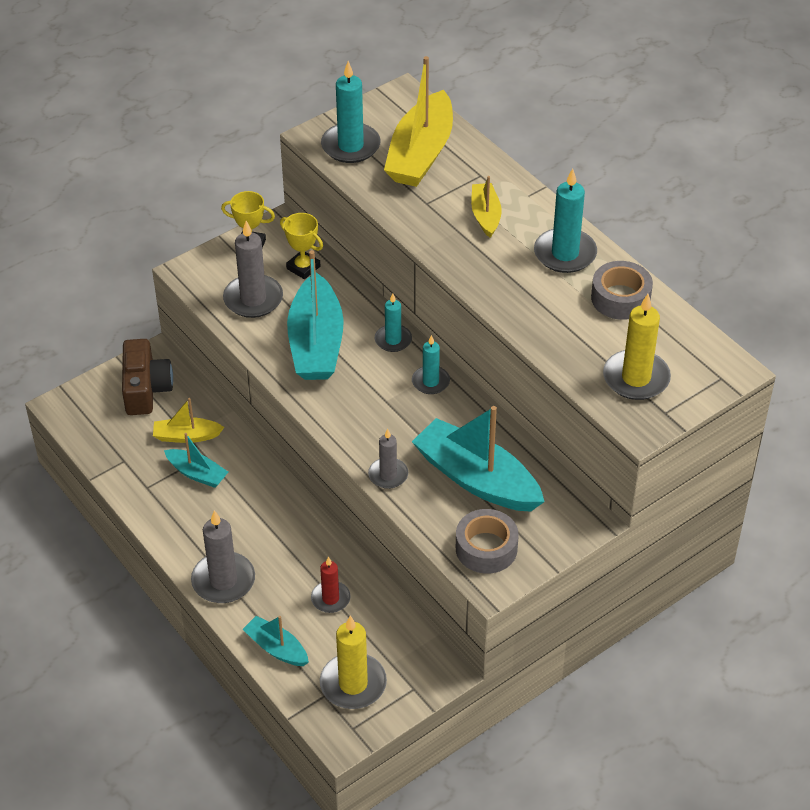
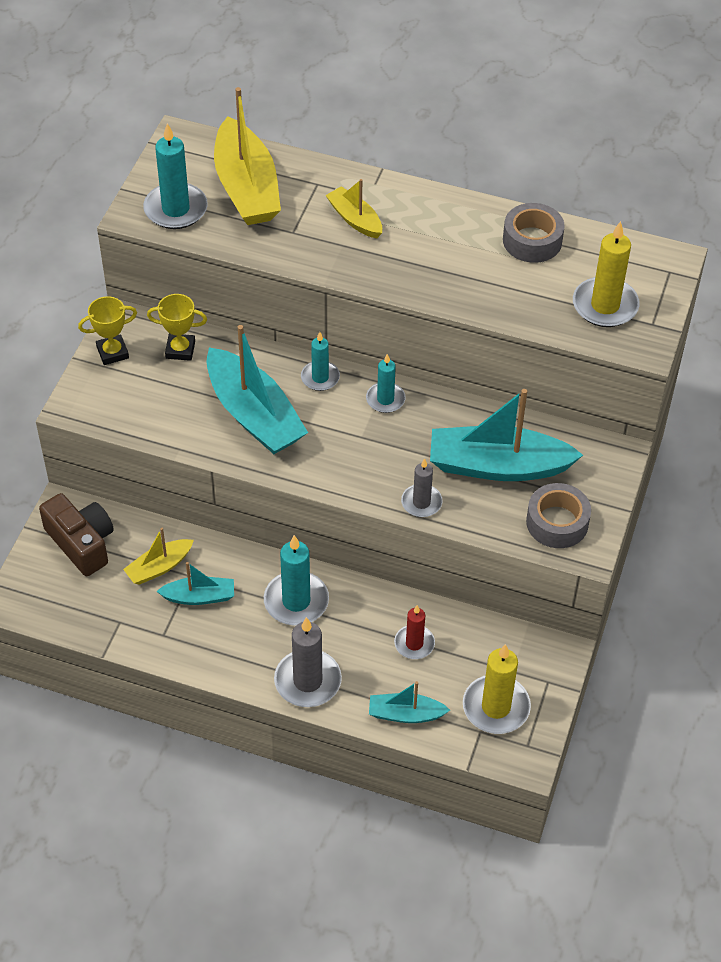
camera: 35 degrees left, 5 degrees up
(253, 299) = (160, 402): grey candle -> none
(565, 253) = (452, 222): turquoise candle -> turquoise candle (296, 601)

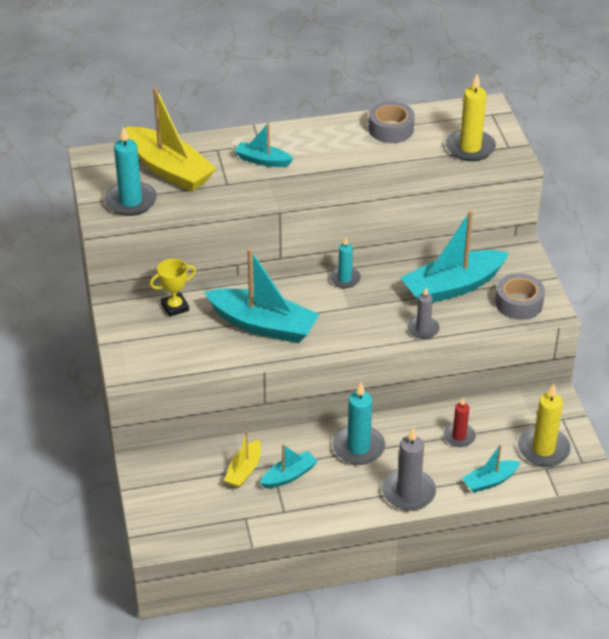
camera: 30 degrees left, 10 degrees down
(81, 543) = (174, 481): brown camera -> none
(112, 352) = (127, 329): yellow trophy -> none
(320, 377) = (289, 284): turquoise candle -> none
(355, 219) = (262, 160): yellow boat -> turquoise boat

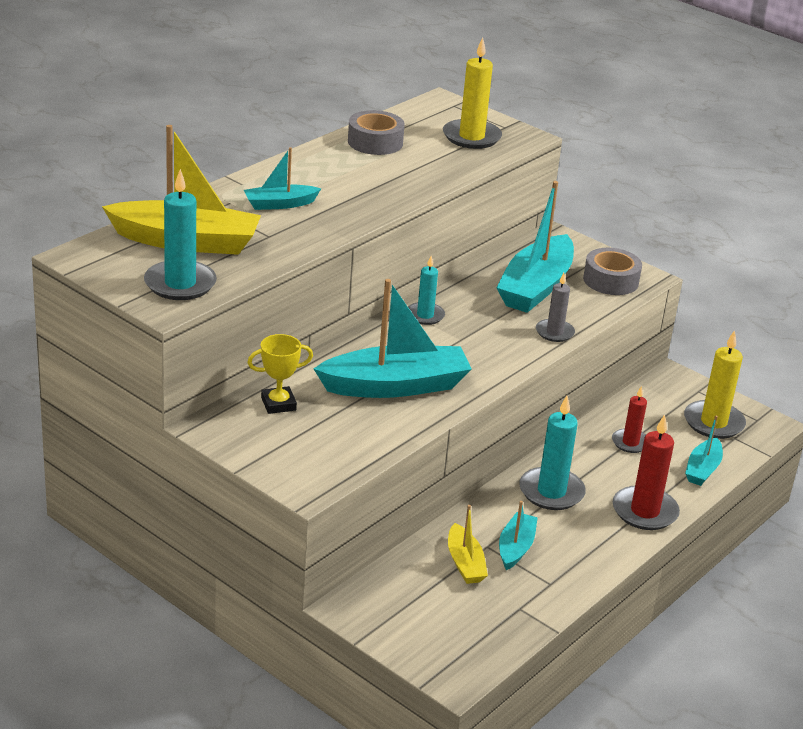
camera: 40 degrees left, 10 degrees down
(175, 307) = (278, 404): yellow trophy -> yellow trophy turned 45 degrees clockwise
(408, 492) = (644, 511): grey candle -> red candle

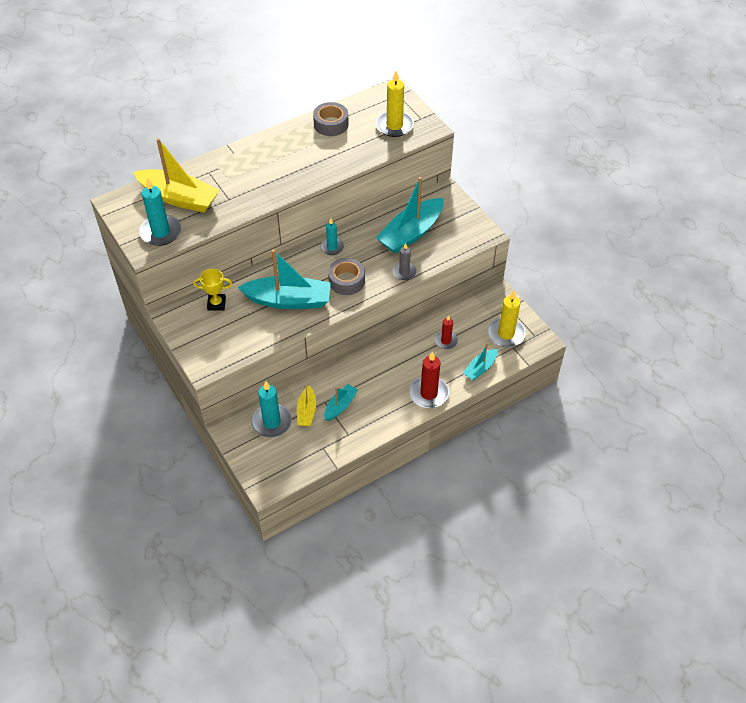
camera: 20 degrees right, 20 degrees up
(279, 204) = (247, 173): turquoise boat -> none
(551, 492) = (380, 369): turquoise candle -> turquoise candle (272, 422)
(610, 280) = (461, 234): grey tape -> grey tape (346, 281)

